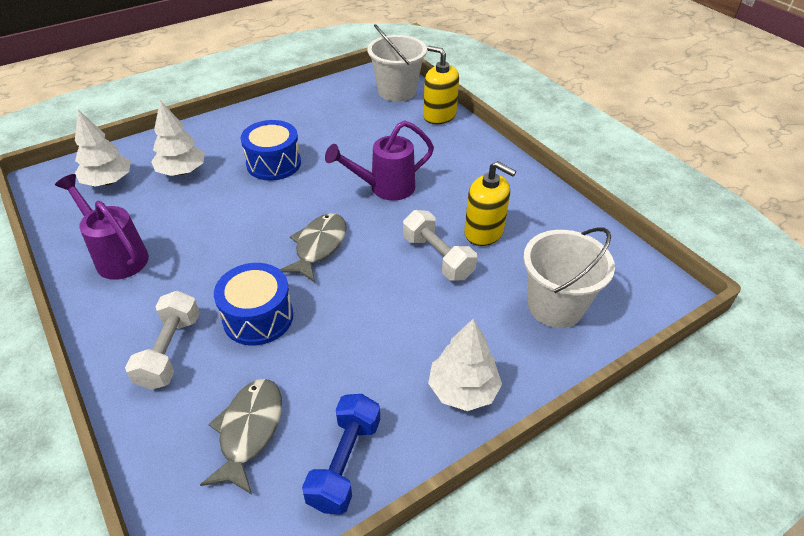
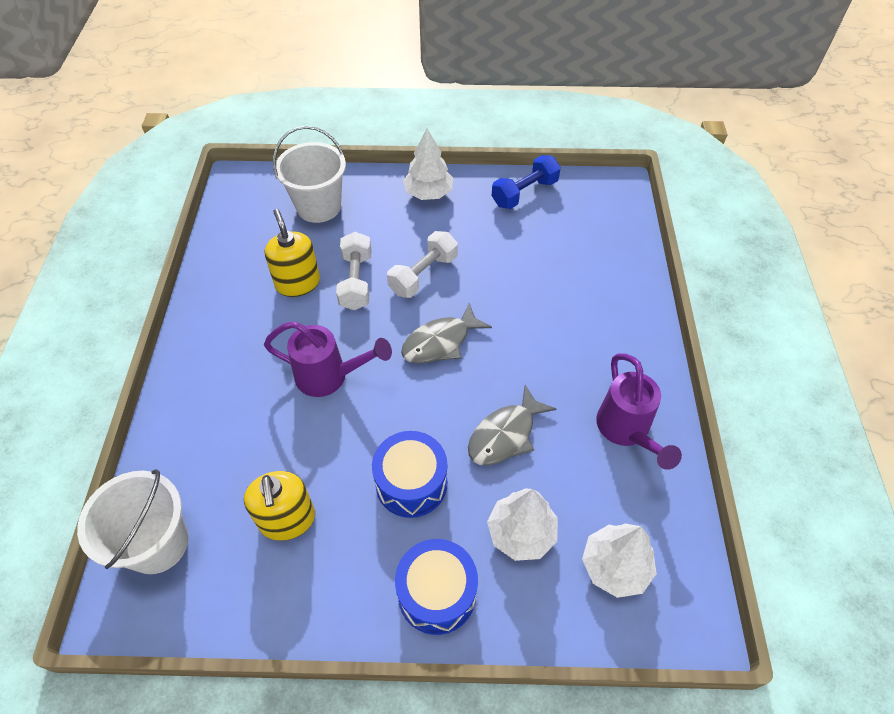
camera: 145 degrees left, 10 degrees up
(170, 351) = (604, 309): white dumbbell -> white dumbbell (423, 275)
(249, 431) = (570, 233): grey fish -> grey fish (505, 435)
(258, 317) = (527, 303): blue drum -> blue drum (437, 593)
(439, 116) = (165, 456): yellow soap dispenser -> yellow soap dispenser (287, 519)

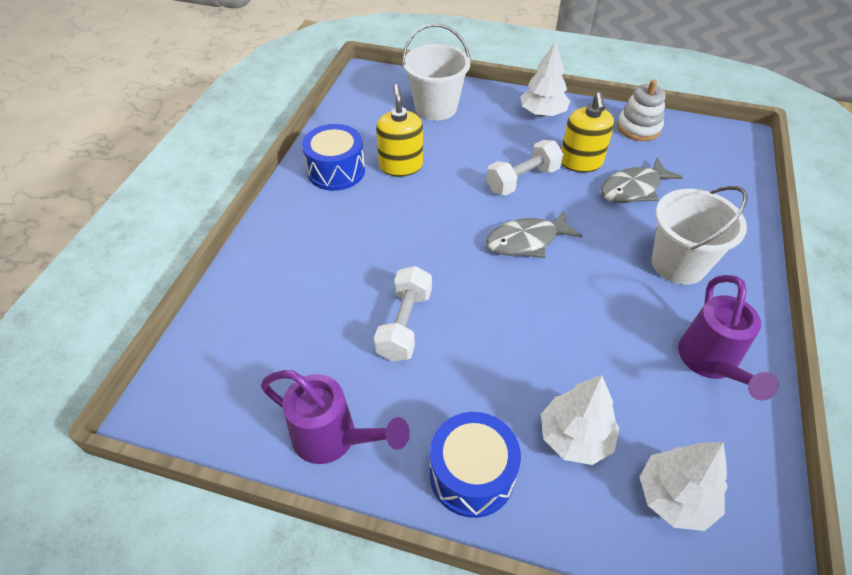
camera: 15 degrees right, 5 degrees down
(157, 543) = (211, 360): white bucket -> white bucket (678, 264)
(287, 519) = (338, 367): yellow soap dispenser -> yellow soap dispenser (581, 162)
(330, 377) = (411, 250): purple watering can -> purple watering can (334, 439)
(356, 281) = (456, 174): white dumbbell -> white dumbbell (404, 324)
(411, 483) = (469, 362): blue drum -> blue drum (336, 171)
(505, 435) = (576, 338): grey fish -> grey fish (633, 189)
(524, 193) = (638, 128): blue dumbbell -> white stacking toy

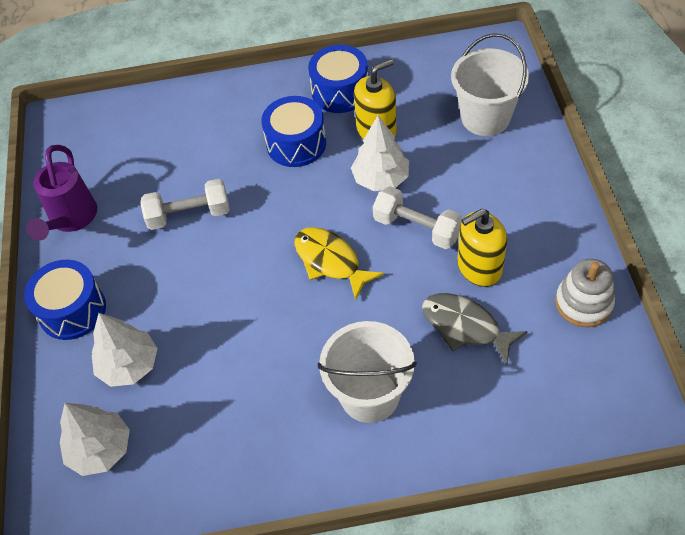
camera: 70 degrees right, 5 degrees up
(374, 218) = (296, 144): none -> blue drum
(526, 241) = (330, 261): grey fish -> yellow fish
(542, 113) = (544, 207): white tree -> white tree (381, 179)
(710, 364) = (249, 450): purple watering can -> none

